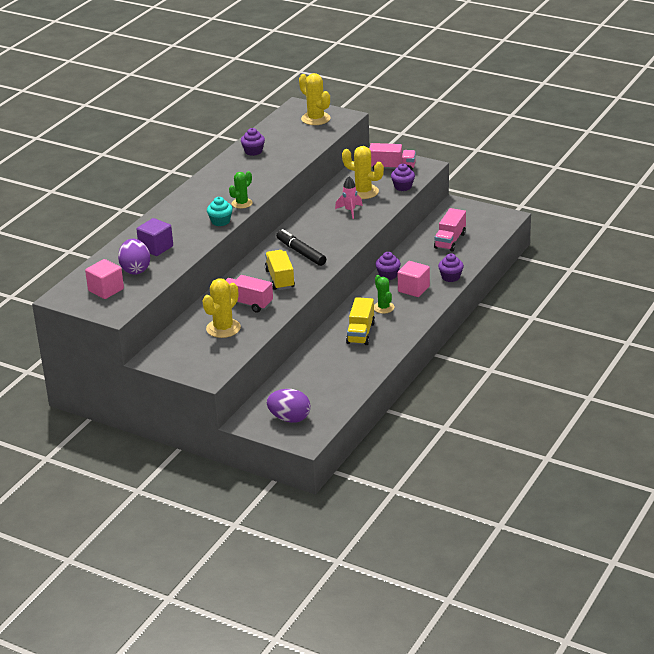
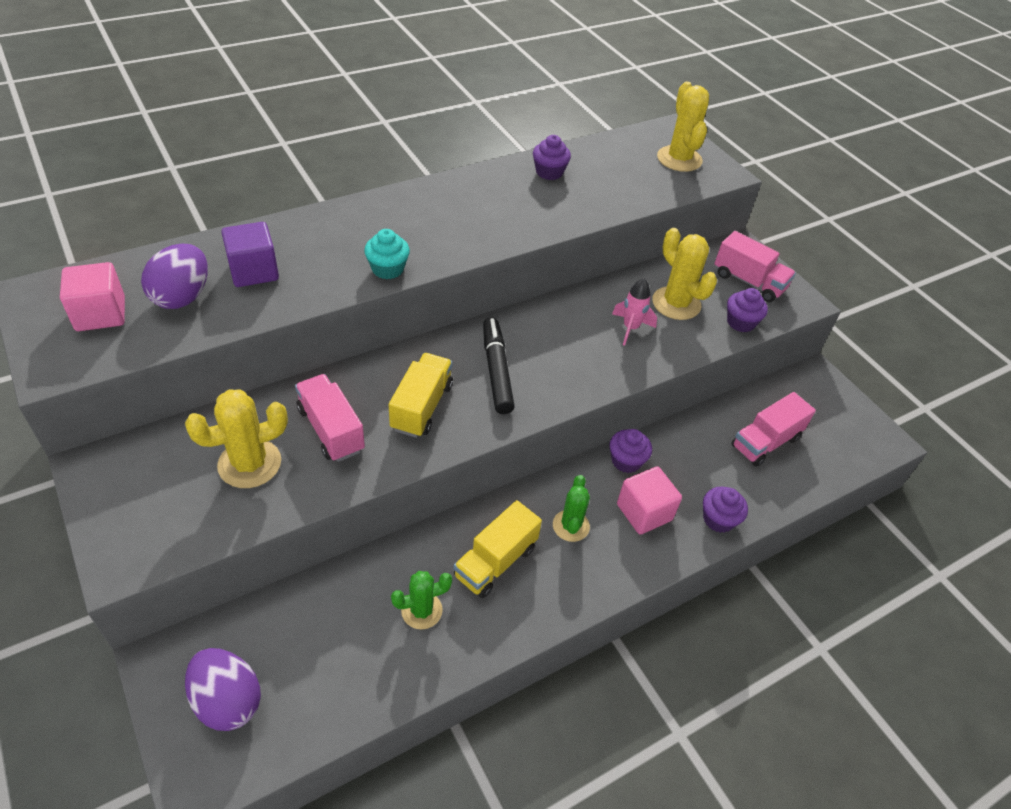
camera: 25 degrees right, 15 degrees up
(242, 203) = (449, 251): green cactus -> green cactus (421, 610)

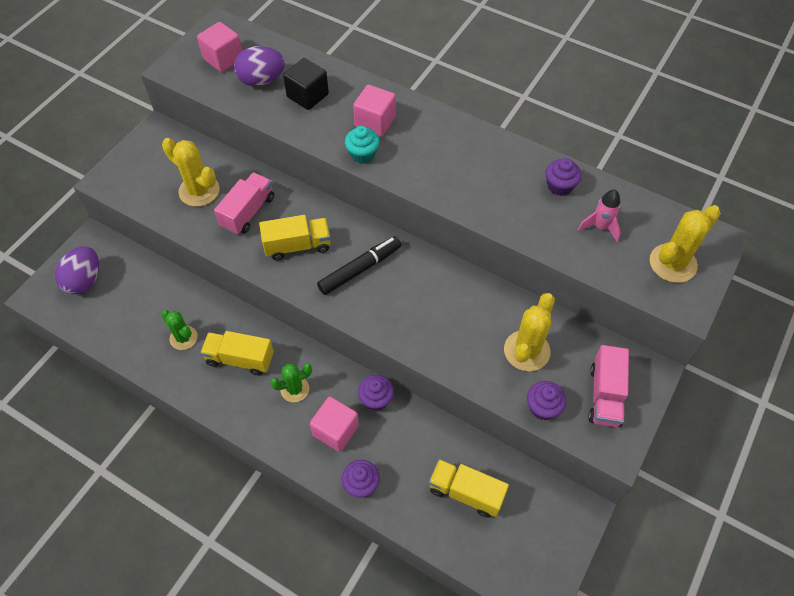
camera: 65 degrees right, 10 degrees up
(254, 271) = (307, 95): purple cube -> black cube
(351, 241) = (375, 122): none -> pink cube
(630, 328) = (470, 331): pink rocket -> pink rocket (600, 227)
(765, 442) = (466, 492): pink truck -> yellow truck

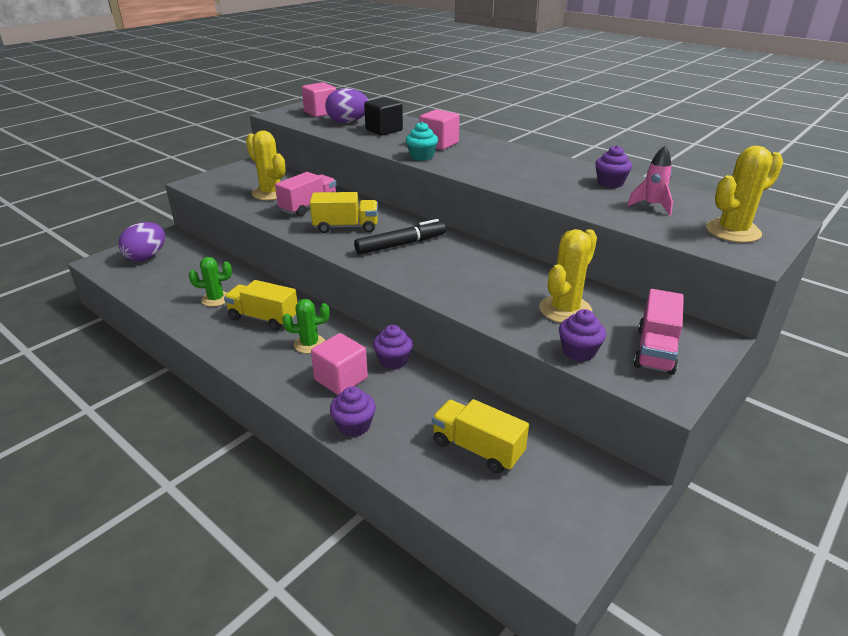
camera: 10 degrees right, 25 degrees down
(183, 338) = (216, 299): green cactus -> green cactus turned 60 degrees counterclockwise

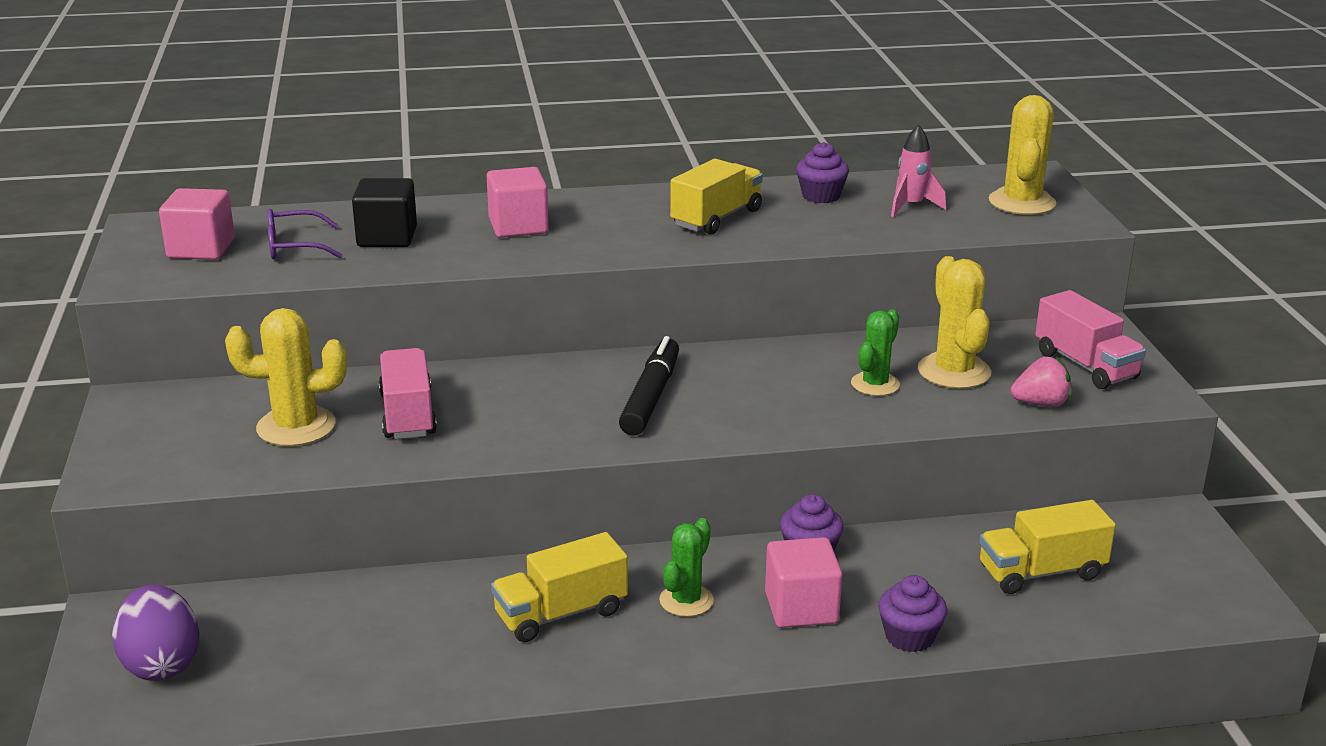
camera: 50 degrees left, 5 degrees down
(216, 299) = (436, 638): green cactus -> green cactus (875, 384)
(346, 227) = (531, 413): yellow truck -> yellow truck (716, 218)
(348, 122) = (295, 247): purple egg -> purple glasses
(421, 156) = (544, 254): turquoise cupcake -> none
(578, 351) = (1040, 403): purple cupcake -> pink strawberry

